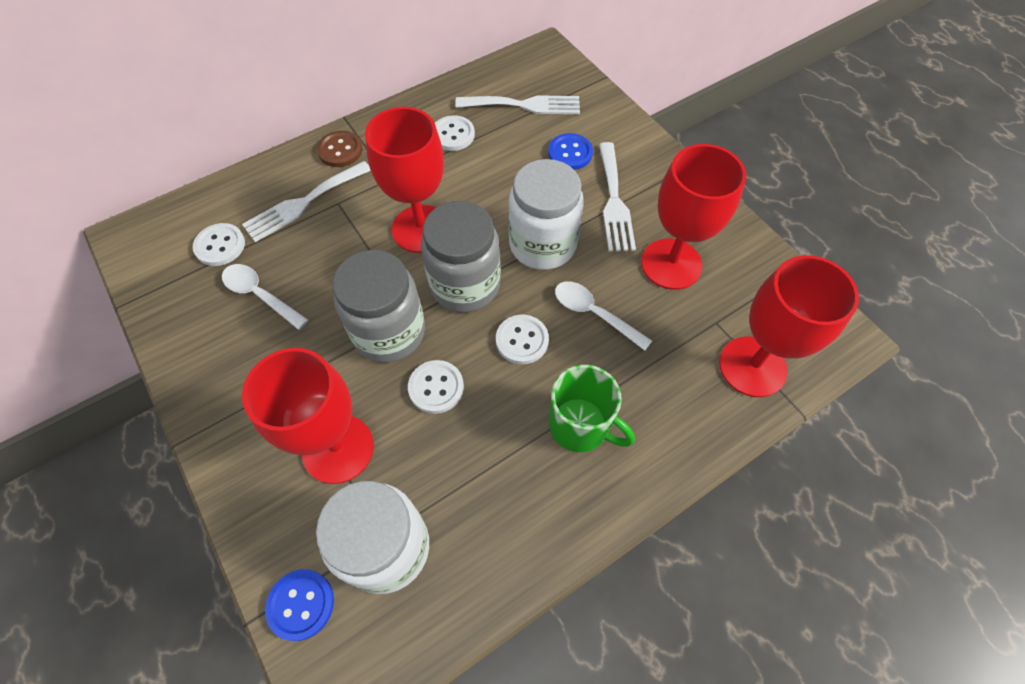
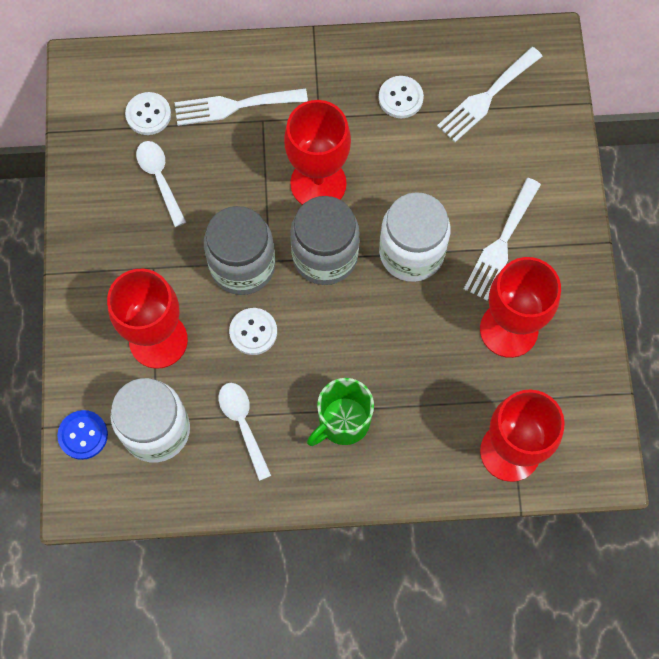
camera: 30 degrees right, 10 degrees up
(340, 150) = (291, 65): brown button -> none
(522, 340) = (341, 329): white button -> none
(524, 105) = (486, 97): white fork -> white fork turned 105 degrees clockwise
(570, 153) = (495, 173): blue button -> none
(580, 426) = (343, 422): green mug -> green mug turned 75 degrees clockwise
(594, 314) = (413, 338): white spoon -> white spoon (243, 425)

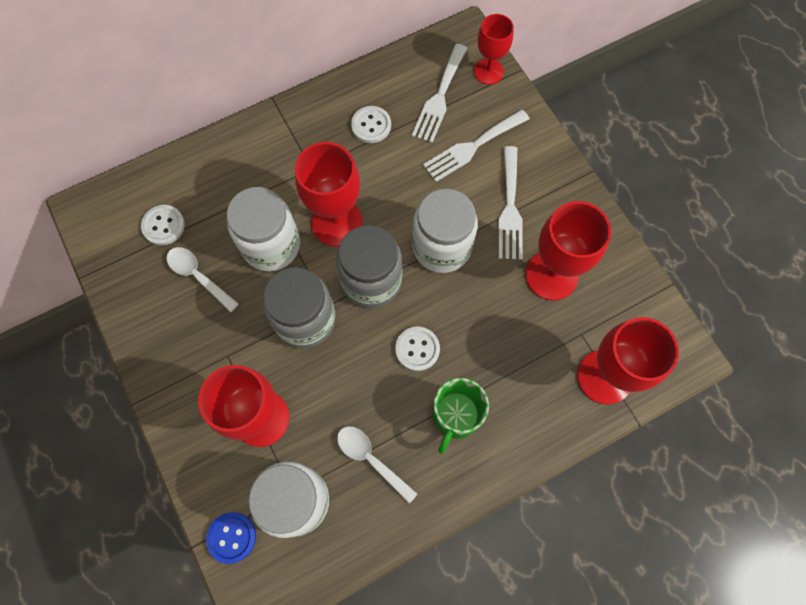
camera: 25 degrees left, 0 degrees up
(234, 106) = (235, 188): white fork -> white fork (472, 147)
(243, 178) = (271, 245): none -> white jar
(253, 332) = (341, 373): white button -> white button (417, 349)
(552, 91) = (488, 71): none -> red goblet

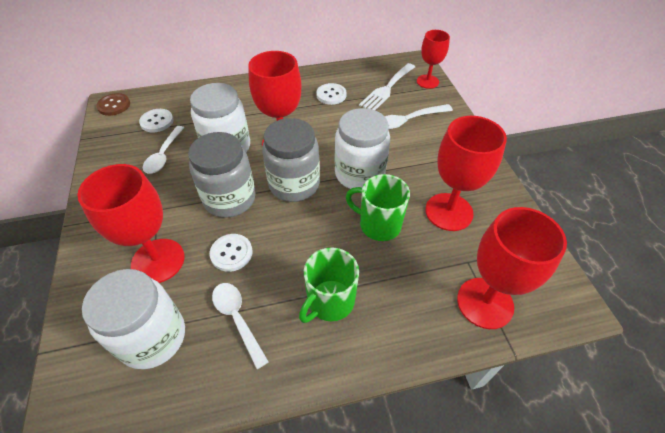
camera: 15 degrees right, 20 degrees down
(92, 212) = (114, 105): none -> brown button
(199, 276) = (164, 155): white spoon -> white spoon turned 135 degrees counterclockwise
(231, 537) = (77, 354): blue button -> none
(417, 349) = (314, 240): white button -> white button (231, 253)
(480, 312) = (378, 225): none -> green mug
(510, 208) = (423, 160): white fork -> none

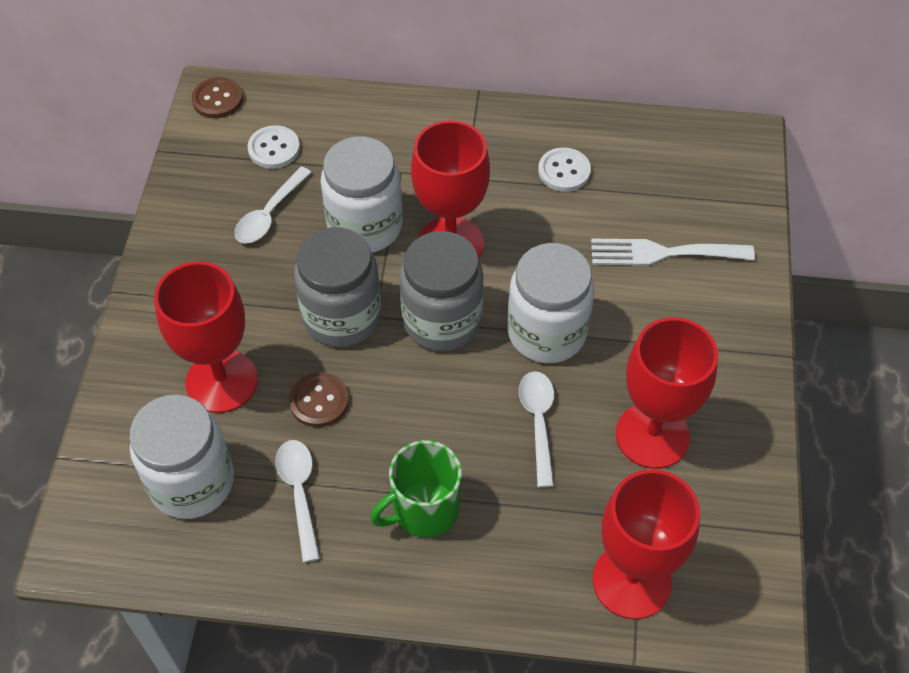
camera: 20 degrees right, 5 degrees up
(231, 253) = (319, 401): white button -> brown button
(378, 225) = (538, 423): green mug -> white spoon
(387, 89) = (664, 184): white fork -> none
(427, 81) = (743, 188): red goblet -> none

